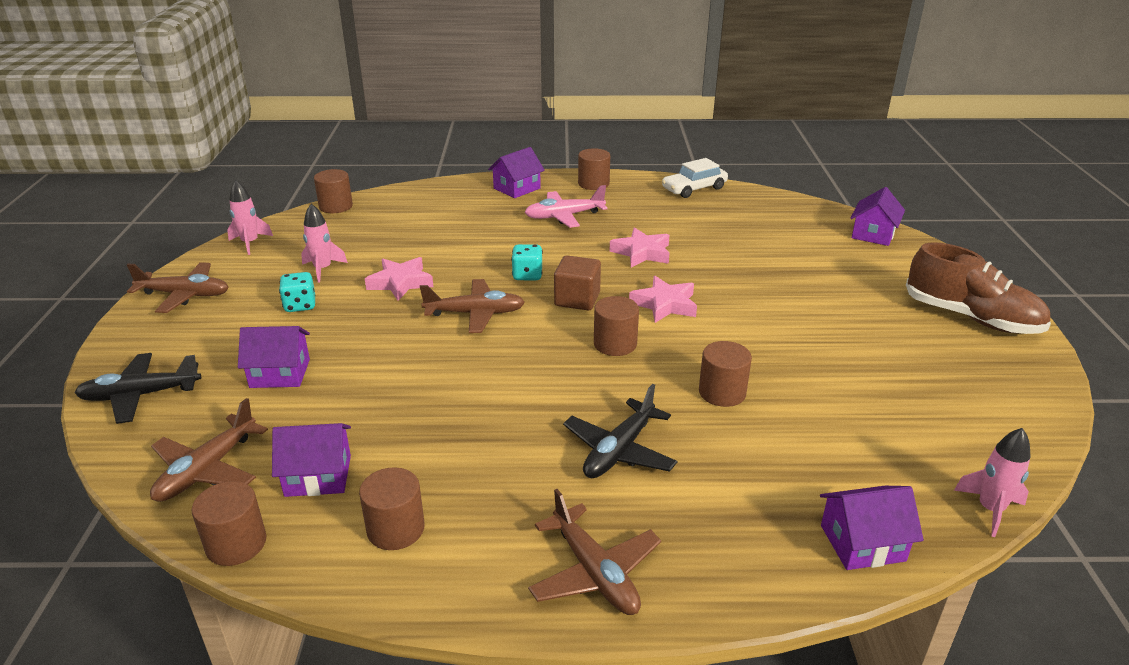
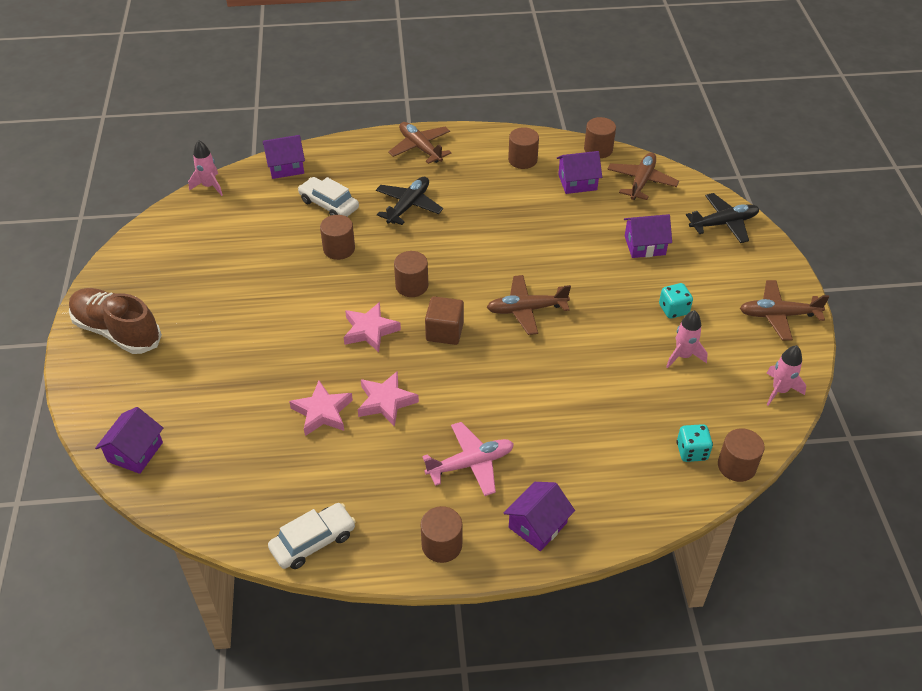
camera: 175 degrees right, 15 degrees up
(400, 283) = (603, 342): pink star -> pink star (322, 412)
(527, 275) = (493, 360): turquoise dice -> turquoise dice (692, 451)
(755, 461) = (329, 204): none -> white car

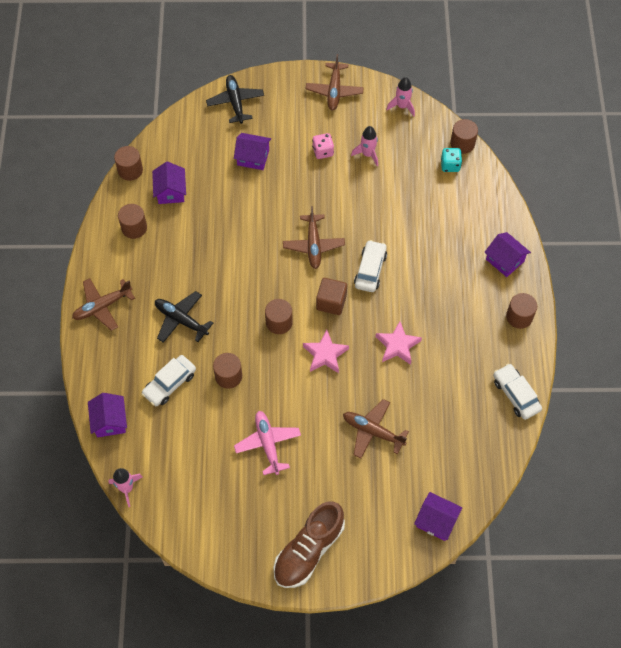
camera: 85 degrees left, 15 degrees up
(322, 412) = (405, 389): pink star -> none
(471, 464) = (455, 294): pink plane -> pink plane (268, 444)
(497, 368) = (370, 270): none -> white car
(641, 182) = (177, 146): brown plane -> brown plane (372, 431)
(645, 245) = (253, 157): purple house -> purple house turned 75 degrees counterclockwise
(673, 310) = (323, 151): turquoise dice -> pink dice

